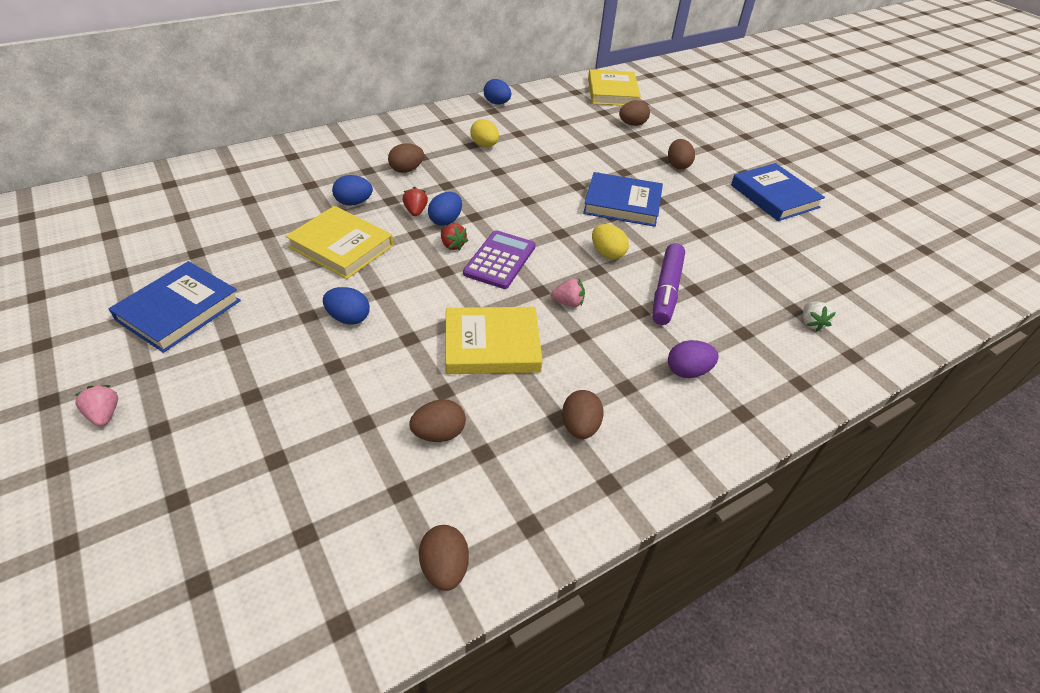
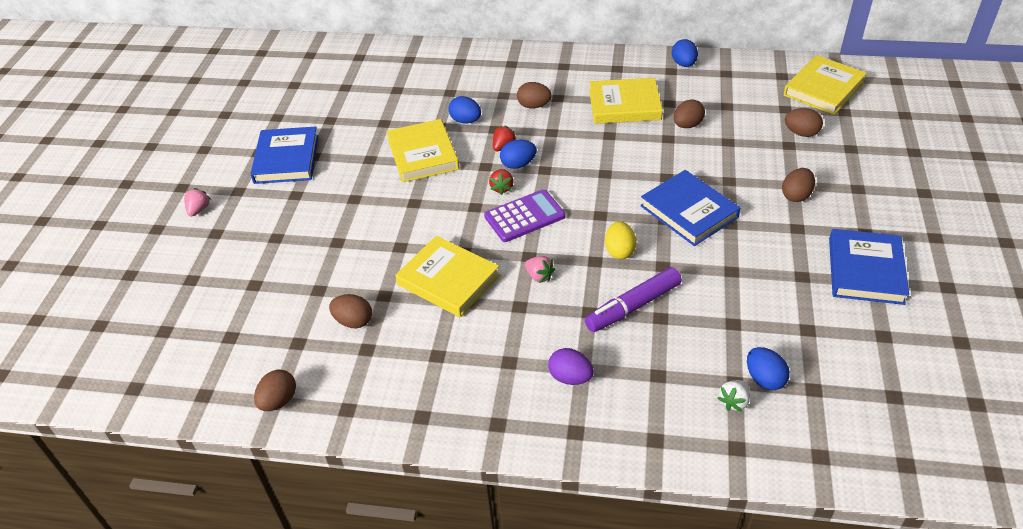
camera: 45 degrees right, 0 degrees up
(179, 310) = (286, 159): blue book -> blue book turned 75 degrees counterclockwise
(349, 318) = (376, 213): blue egg -> blue egg (764, 379)
(484, 145) = (624, 105): yellow egg -> yellow book
(580, 426) = (444, 369): brown egg -> brown egg (687, 125)

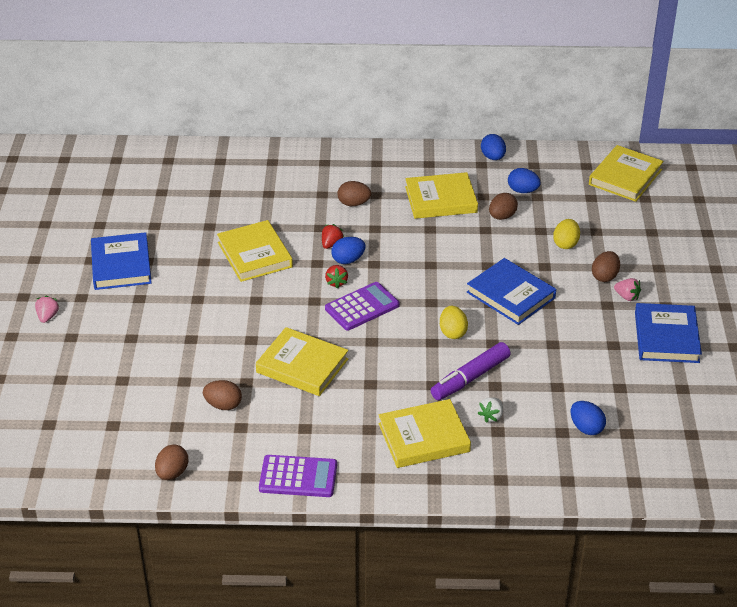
camera: 10 degrees left, 5 degrees down
(418, 417) = (298, 477): none -> purple calculator
(466, 121) = (290, 221): blue egg -> blue egg (522, 191)
(539, 276) = (384, 358): pink strawberry -> pink strawberry (627, 297)
(570, 377) = (424, 437): purple egg -> yellow book
(734, 401) = (562, 447): white strawberry -> white strawberry (491, 416)
(754, 157) = (565, 244): none -> yellow egg
(801, 133) = (606, 220): brown egg -> none

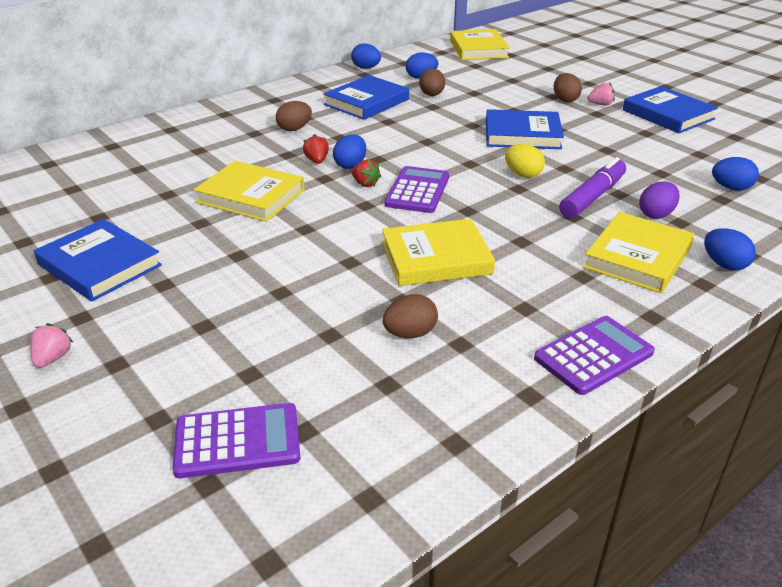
camera: 40 degrees left, 5 degrees down
(47, 316) = (53, 358): pink strawberry -> pink strawberry turned 45 degrees clockwise
(80, 412) = (237, 441): none -> purple calculator
(172, 473) = (458, 438): brown egg -> none
(441, 200) = (366, 102): yellow book -> blue book
(470, 378) = (592, 197): purple marker -> purple marker turned 150 degrees counterclockwise
(470, 475) = (724, 264): none -> blue egg
(491, 416) = (656, 214): white strawberry -> purple egg
(565, 244) = (505, 93): yellow egg -> none

